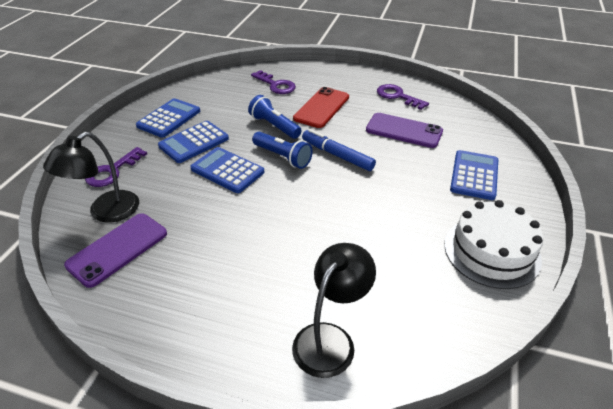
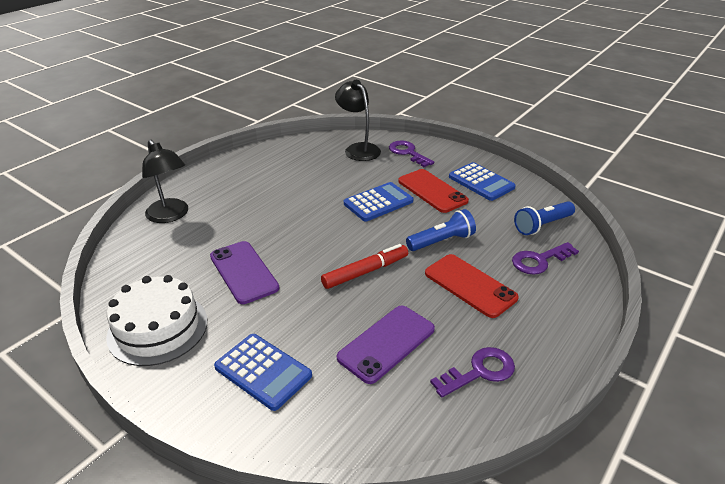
camera: 110 degrees right, 5 degrees down
(118, 249) = (316, 151): purple phone -> purple phone (243, 272)
(194, 142) = (432, 191): blue calculator -> red phone
(283, 157) = (382, 236): blue flashlight -> blue flashlight (542, 225)
(337, 155) = (365, 272): blue marker -> red marker

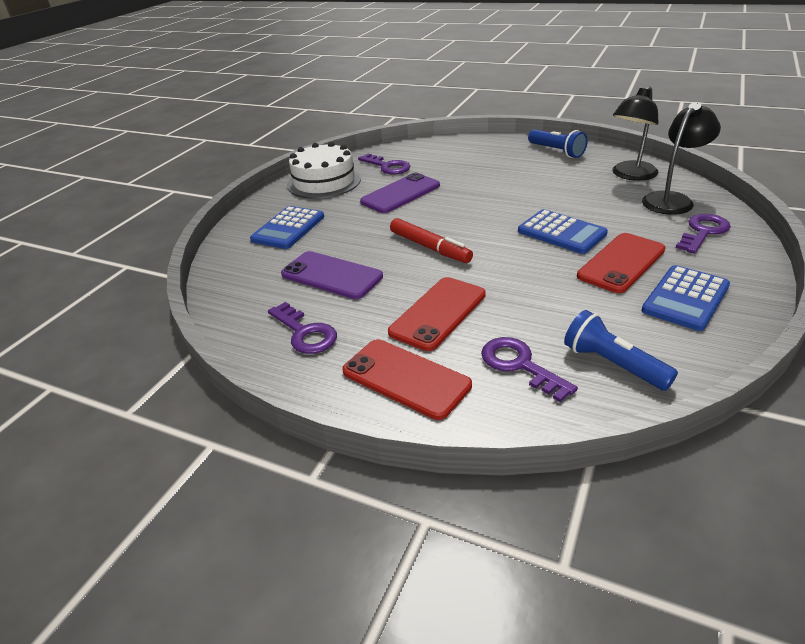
camera: 80 degrees right, 0 degrees up
(166, 271) = (387, 166): none -> purple key
(170, 216) = (459, 148): black lamp -> black lamp (630, 175)
(441, 241) = (513, 284): blue flashlight -> blue flashlight (557, 151)
(549, 316) = (405, 378): none -> red phone

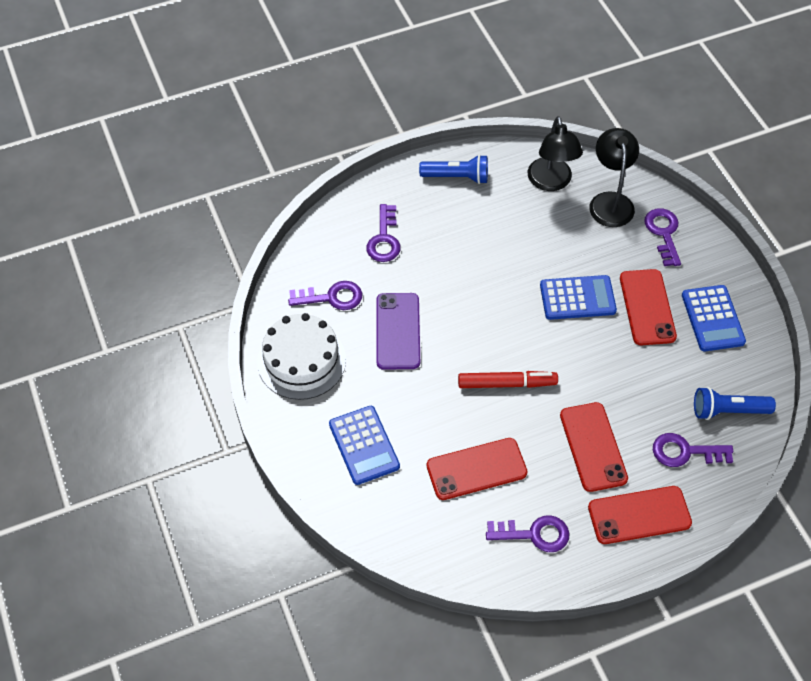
camera: 50 degrees left, 20 degrees up
(331, 275) = (476, 469): purple phone -> red phone
(461, 158) = (384, 239): none -> purple key

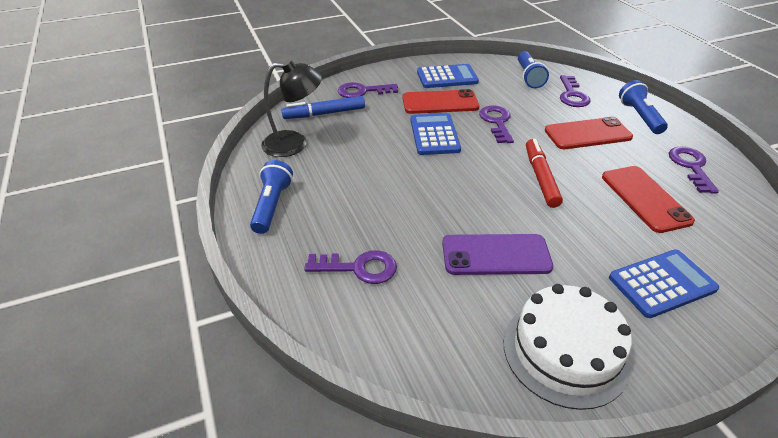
camera: 90 degrees left, 15 degrees down
(332, 297) = (455, 320): purple key -> purple key (497, 122)
(610, 201) = (324, 113): black lamp -> blue marker
(639, 515) = (639, 116): red phone -> blue flashlight

